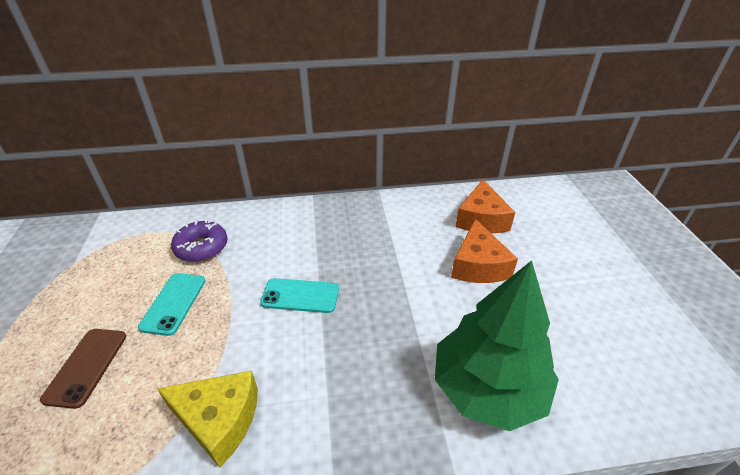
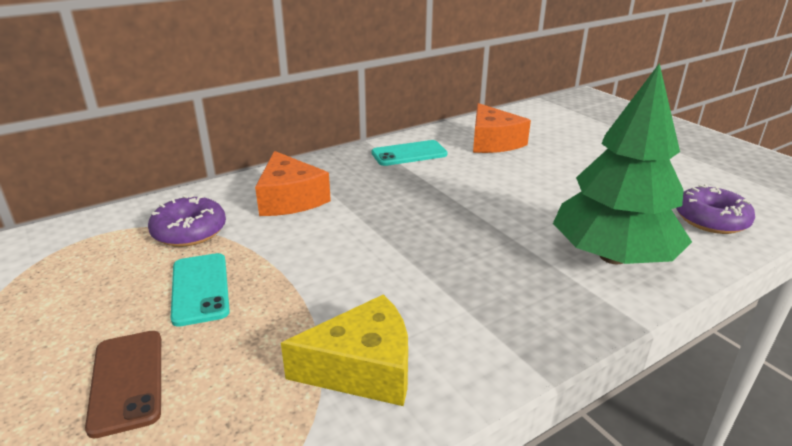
camera: 25 degrees left, 10 degrees down
(300, 296) = (359, 241): turquoise phone -> turquoise phone (409, 154)
(478, 265) = (521, 175): orange cheese -> orange cheese (290, 199)
(621, 379) = (711, 220): none -> purple donut

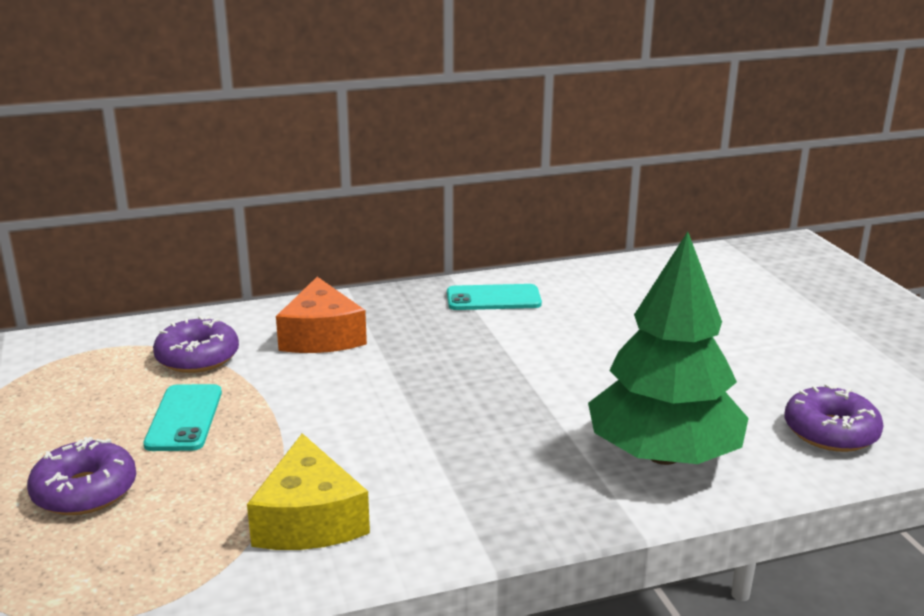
camera: 15 degrees right, 5 degrees down
(127, 381) = (85, 491): brown phone -> purple donut
(363, 368) = (309, 519): yellow cheese -> yellow cheese turned 75 degrees clockwise
(493, 142) = (612, 295): orange cheese -> none

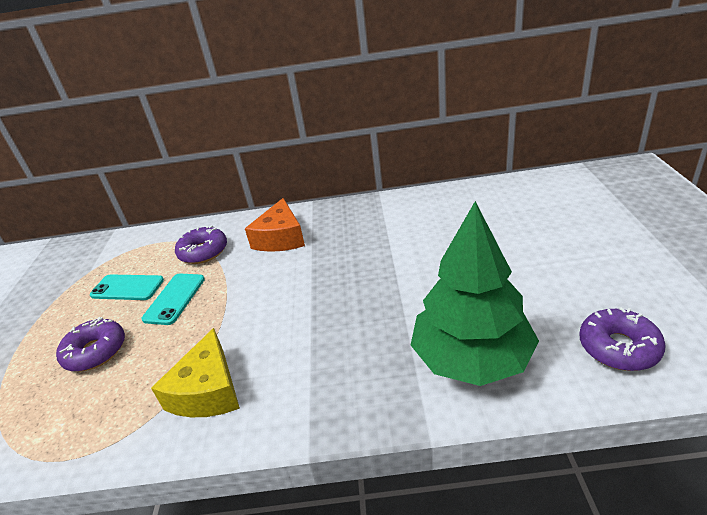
camera: 20 degrees right, 10 degrees up
(493, 298) = (400, 211): turquoise phone -> turquoise phone (127, 288)

